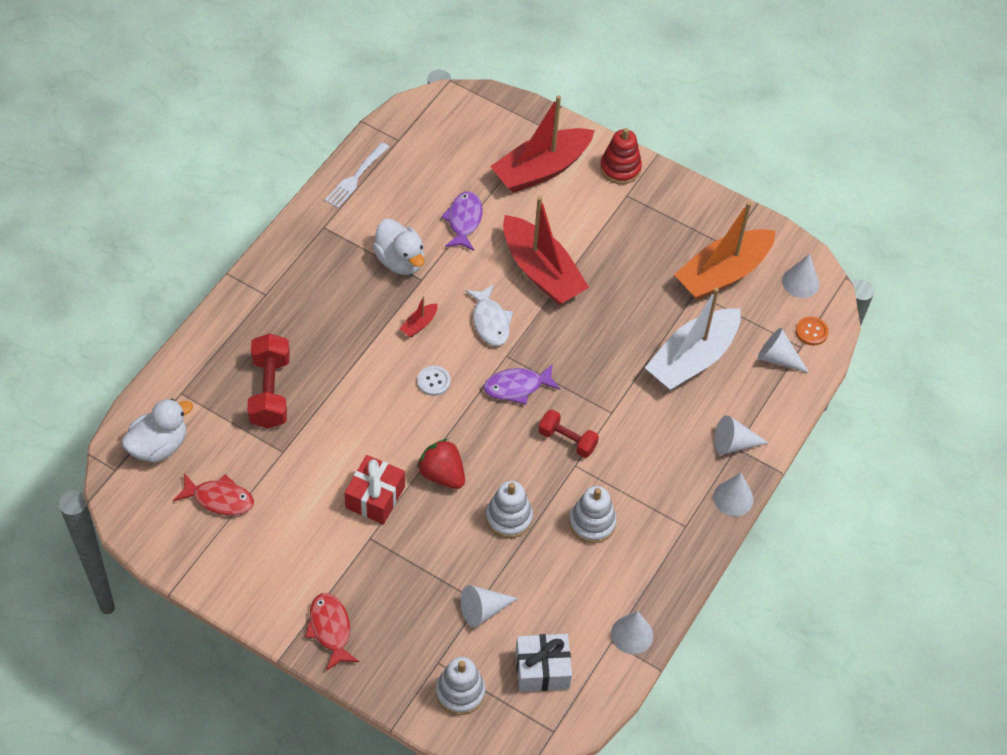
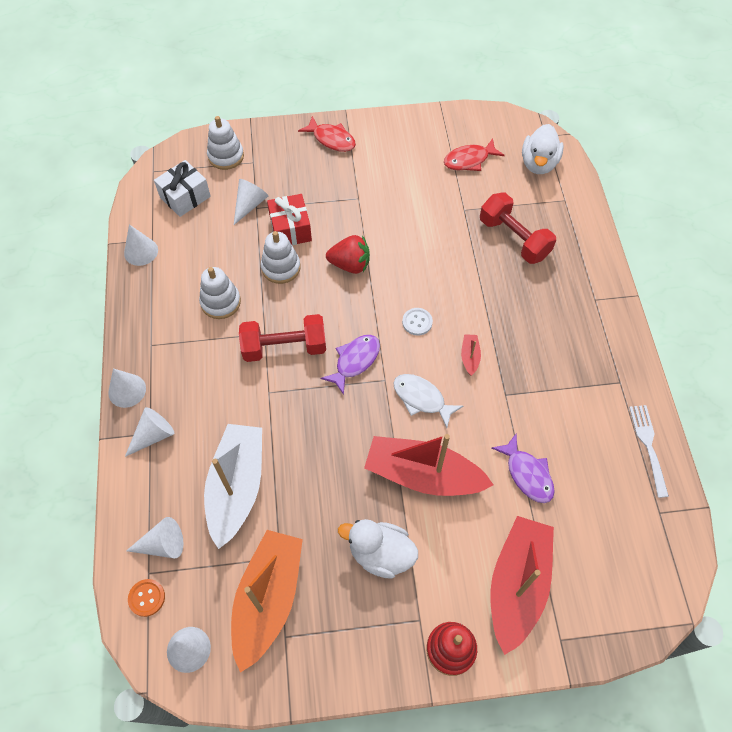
camera: 145 degrees right, 5 degrees up
(375, 497) = (379, 222): red gift -> red gift (290, 229)
(400, 261) = (536, 398): white duck -> white duck (380, 554)
(567, 440) = (284, 347): red dumbbell -> red dumbbell, size x1.57

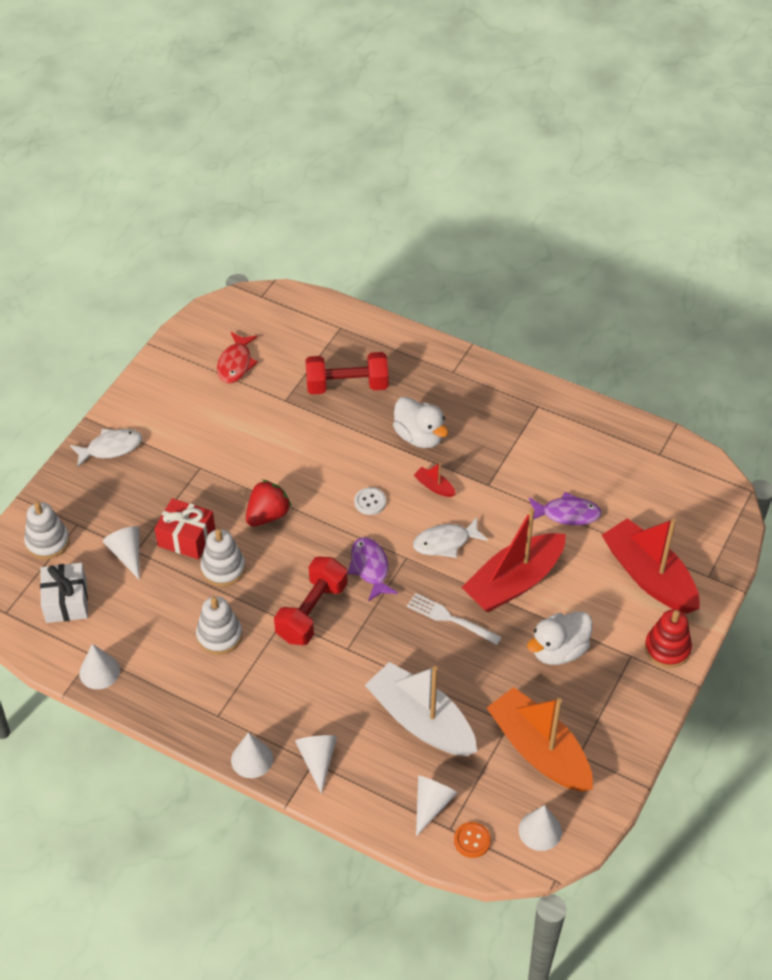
camera: 55 degrees left, 10 degrees down
(331, 139) = (111, 448): red fish -> white fish
(538, 163) = (286, 320): white duck -> white duck (419, 436)
(648, 446) = (603, 425): white fork -> white fork (450, 618)

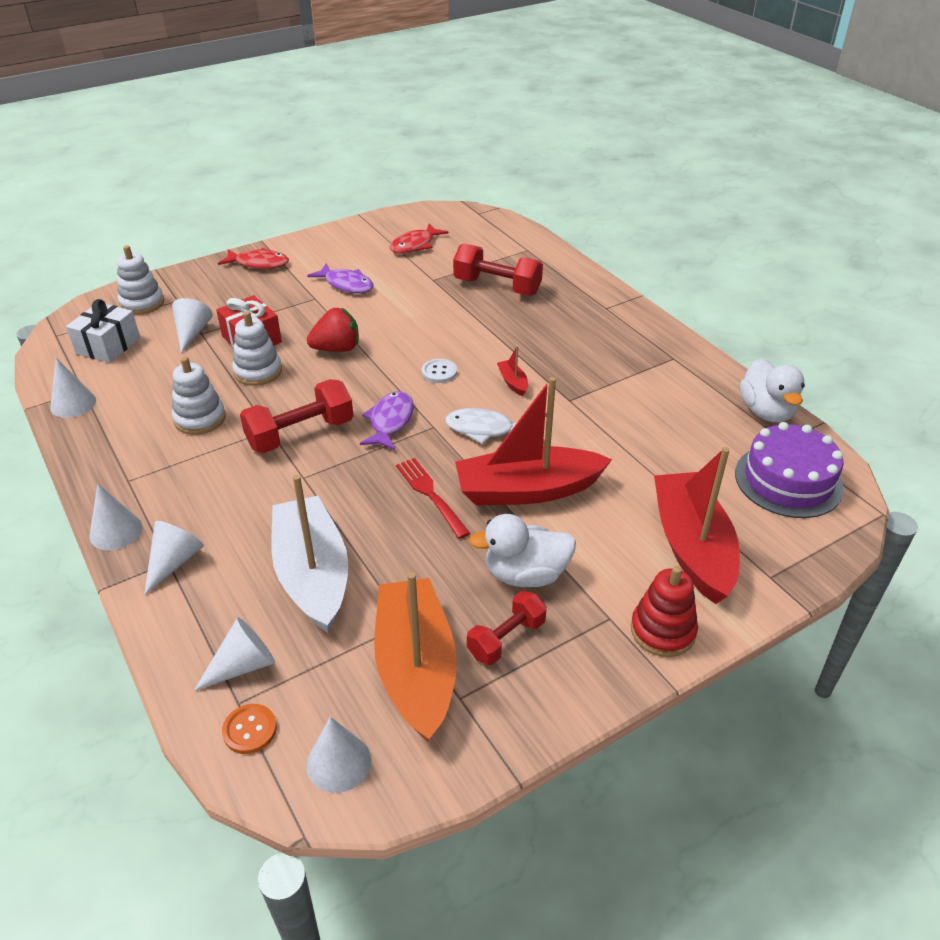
camera: 30 degrees right, 10 degrees down
(111, 448) = (259, 263): white fish -> red fish
(419, 436) = (532, 342): white duck -> white duck (766, 411)
(450, 618) = (430, 494): white fork -> red fork
(567, 514) = (636, 453): purple fish -> purple fish (346, 284)
(578, 702) = (506, 639): none -> red dumbbell
(680, 490) = (788, 480): none -> purple cake

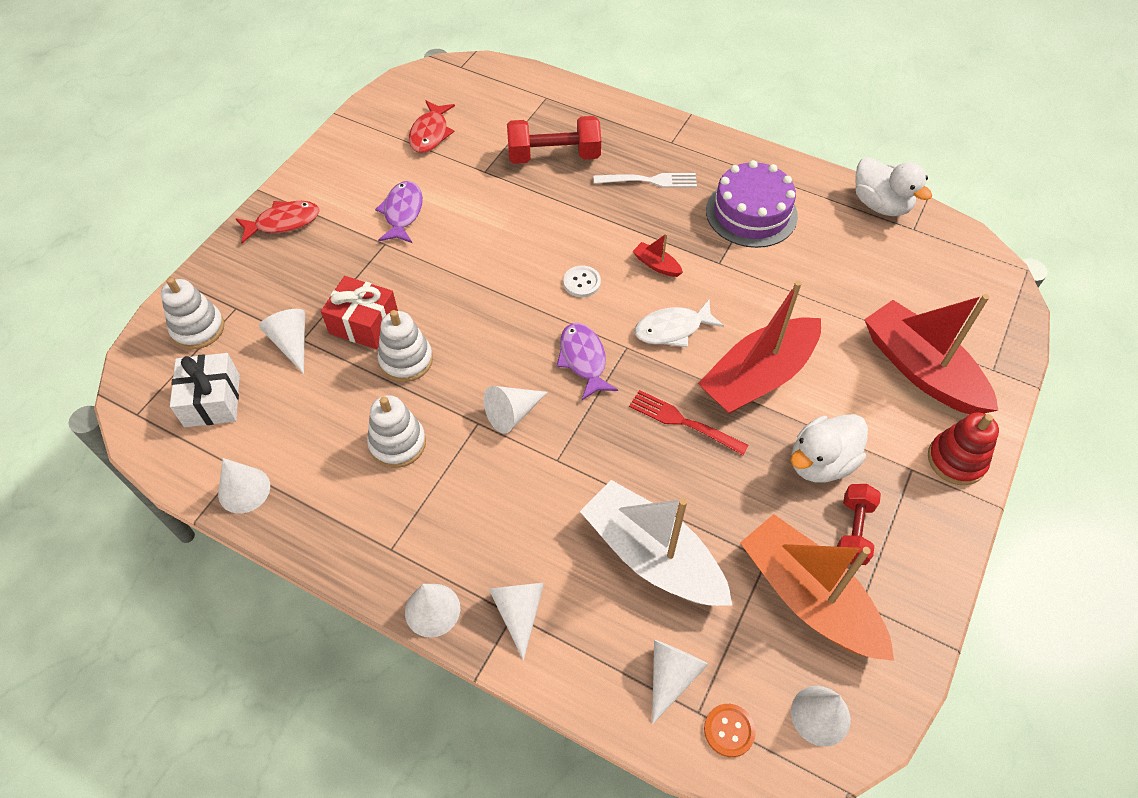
camera: 30 degrees left, 15 degrees up
(300, 434) = (512, 413): red dumbbell -> white cone
(337, 349) = (461, 297): red strawberry -> none
(346, 284) = (402, 213): purple fish -> purple fish turned 90 degrees counterclockwise
(562, 326) = (649, 181): none -> white fork
(788, 480) = (943, 269): purple cake -> purple cake (751, 213)

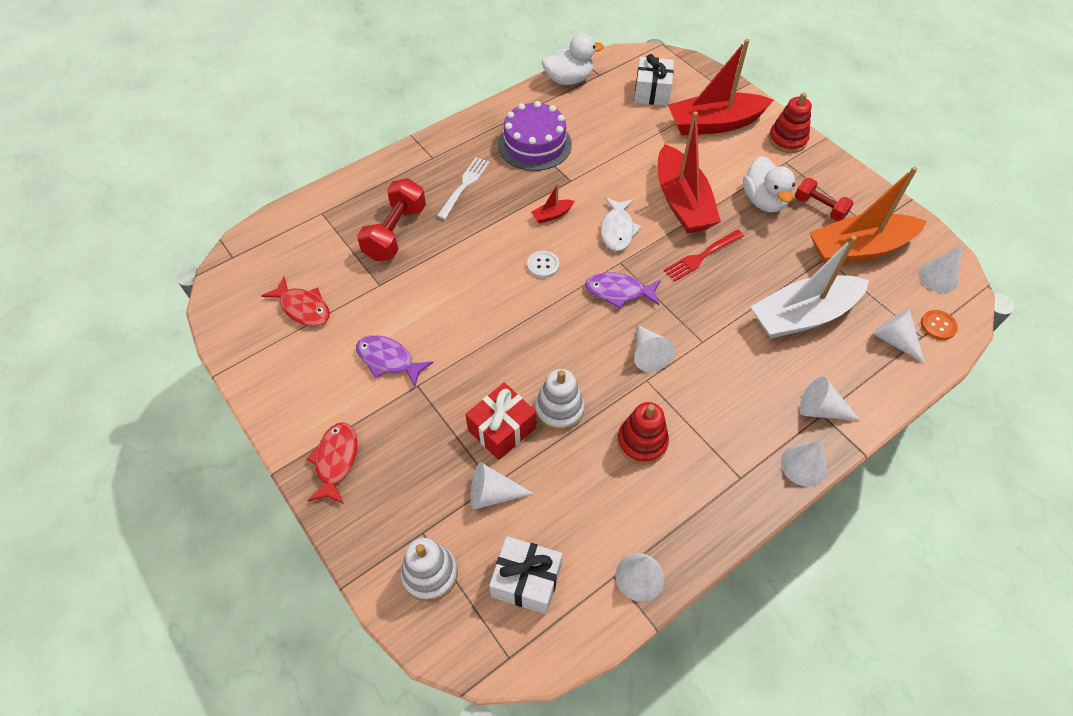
camera: 65 degrees left, 0 degrees up
(397, 443) = (642, 442): white stacking toy -> red stacking toy
(926, 288) = (652, 92): none -> white gift

